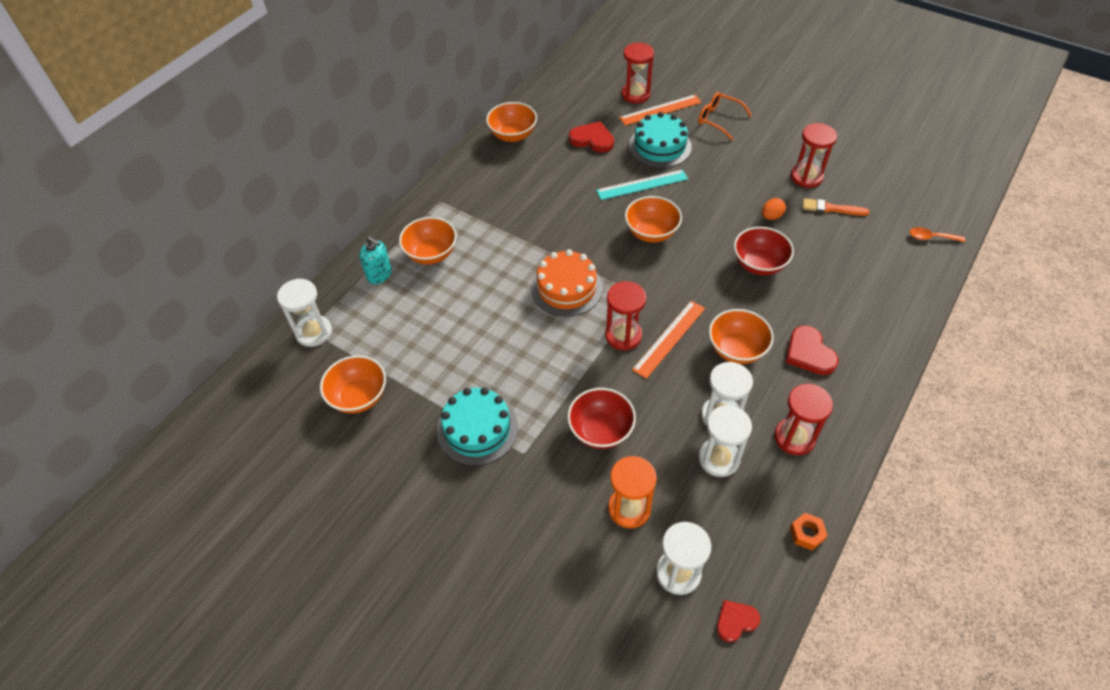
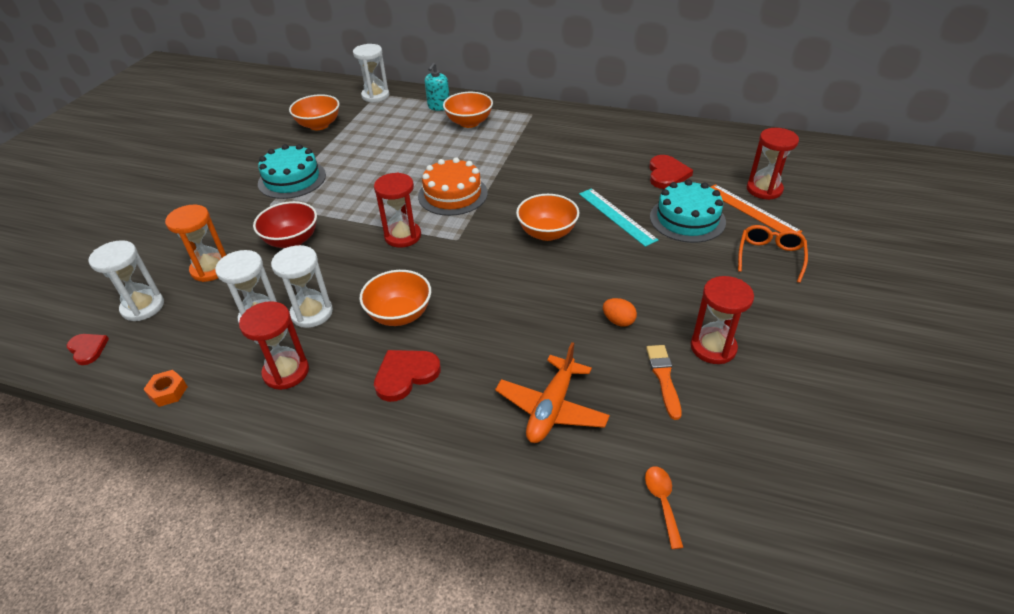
camera: 75 degrees right, 10 degrees down
(513, 135) = (640, 130): orange bowl -> none
(669, 338) = (405, 265): orange ruler -> none
(759, 264) = (532, 318): red bowl -> none
(852, 272) = (551, 408): none -> orange plane

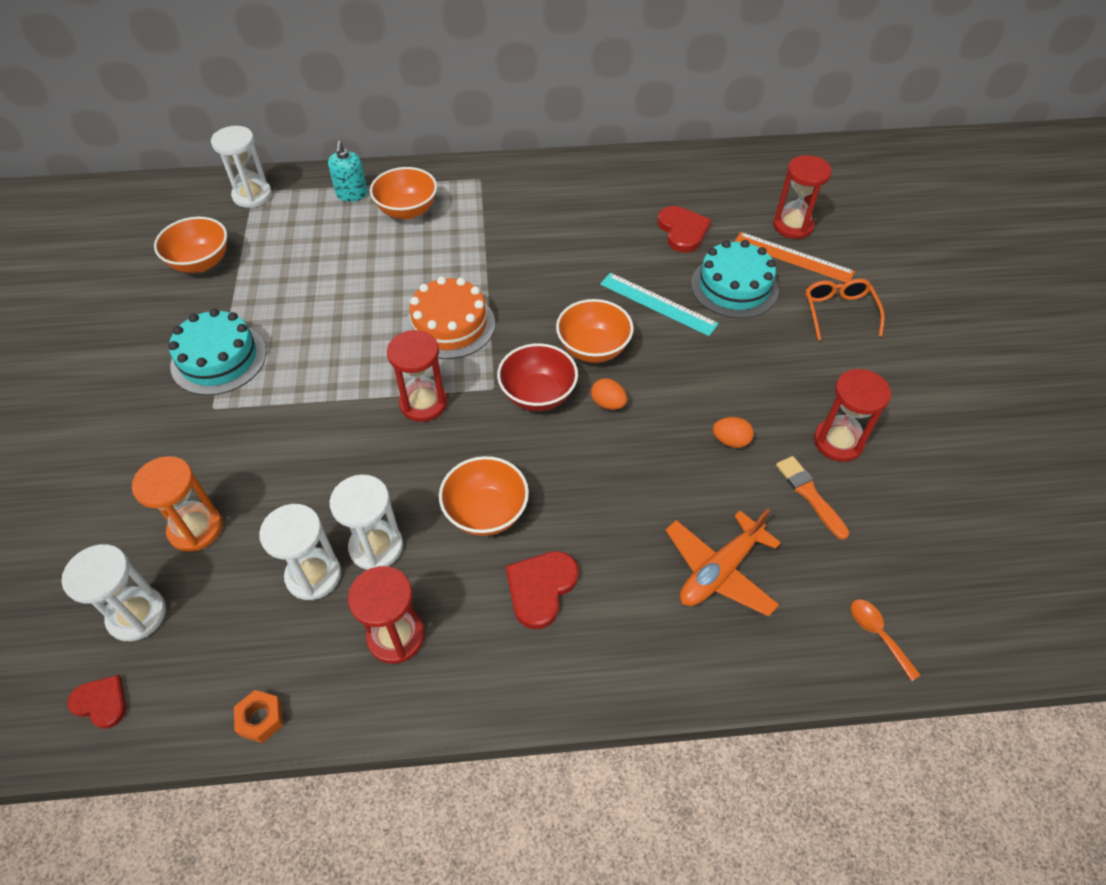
camera: 25 degrees left, 10 degrees up
(292, 240) = (281, 452): red bowl -> red bowl (538, 395)
(535, 270) = (608, 403): none -> orange egg
(551, 408) = (719, 571): orange plane -> orange plane turned 45 degrees clockwise

